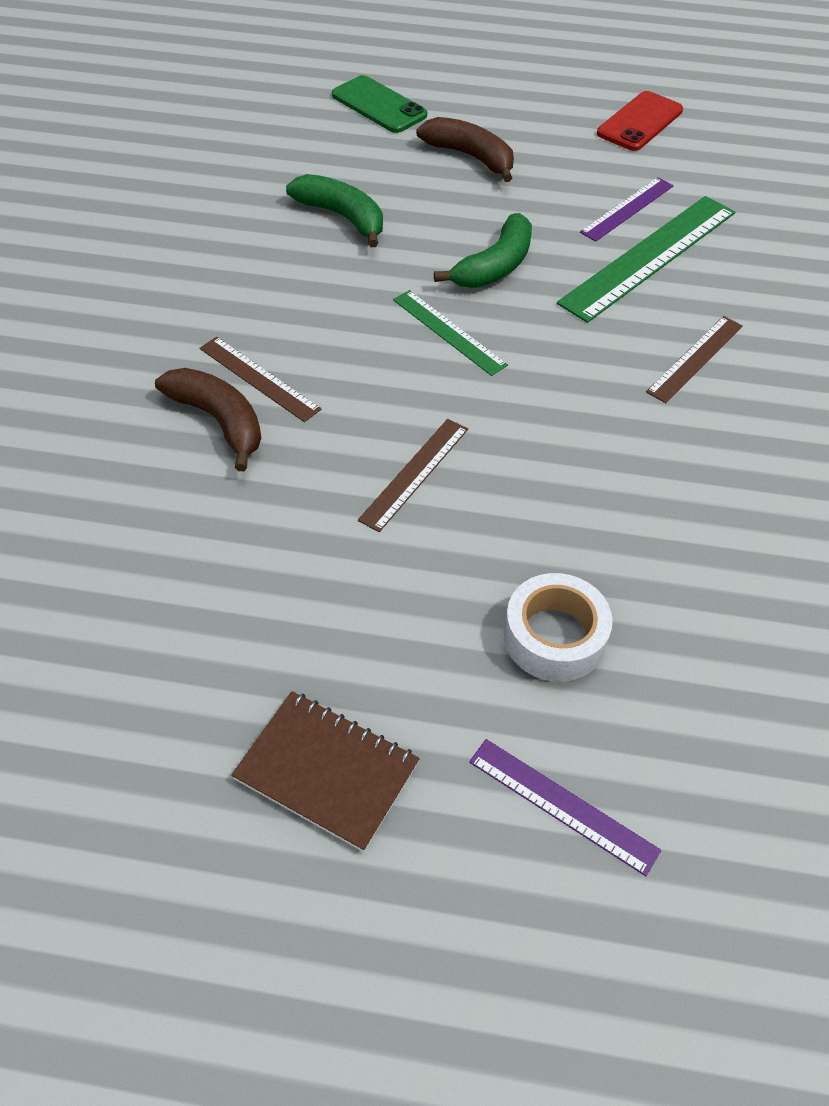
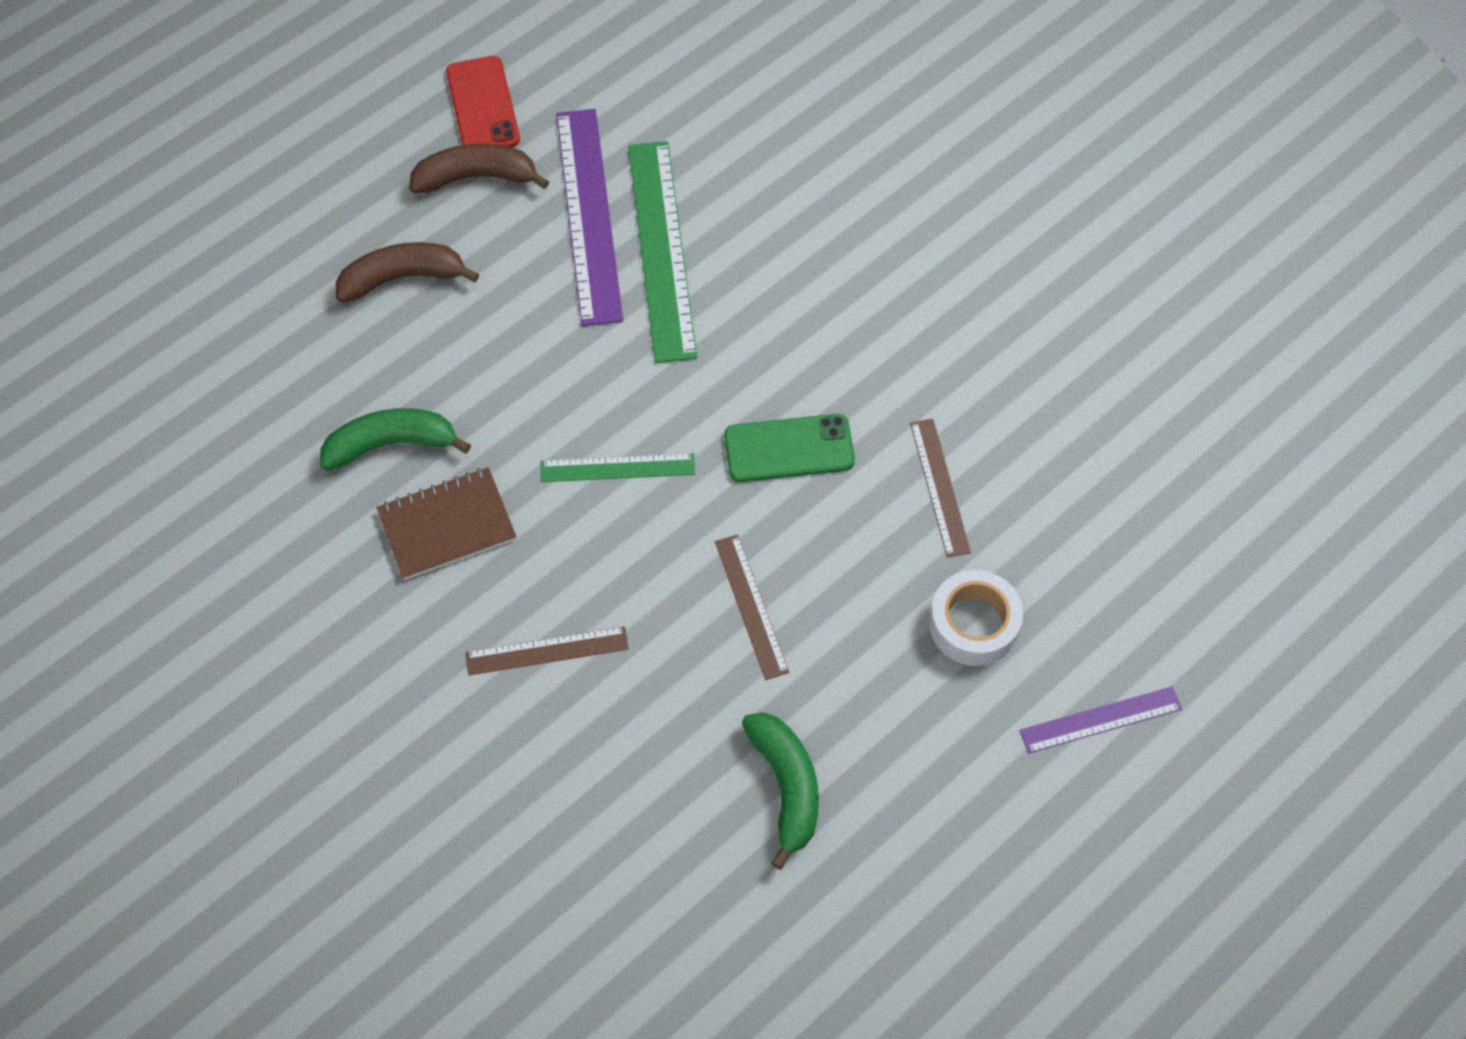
camera: 50 degrees left, 10 degrees up
(219, 421) = (572, 713): brown banana -> brown banana (476, 177)
(327, 771) = (967, 849): brown notebook -> brown notebook (447, 525)
(379, 105) = (248, 294): green phone -> green phone (789, 448)
(495, 266) = (568, 372): green banana -> green banana (786, 786)
(627, 209) = (588, 215): purple ruler -> purple ruler, size x1.81
(695, 358) = (800, 316): brown ruler -> brown ruler (939, 487)

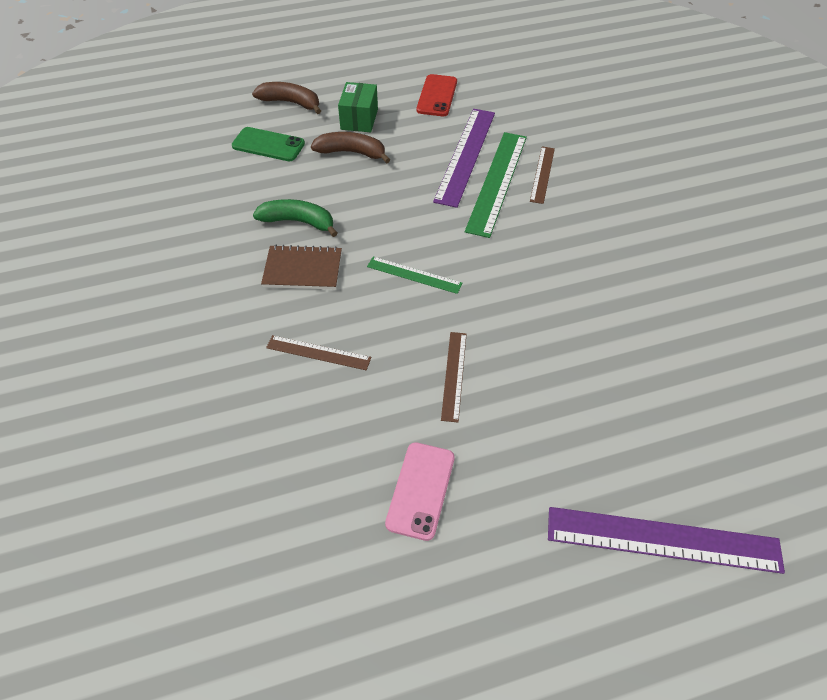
camera: 25 degrees right, 10 degrees down
(378, 204) = (359, 119): none -> green box
(476, 177) = (416, 123): brown banana -> brown banana (290, 103)
(786, 786) = (421, 490): green banana -> pink phone
(789, 448) = (521, 300): green phone -> green phone (268, 145)
(939, 487) = (607, 354): brown ruler -> brown ruler (542, 174)
(973, 624) = (595, 441): white tape -> none
(1100, 720) = (663, 540): purple ruler -> purple ruler, size x1.81

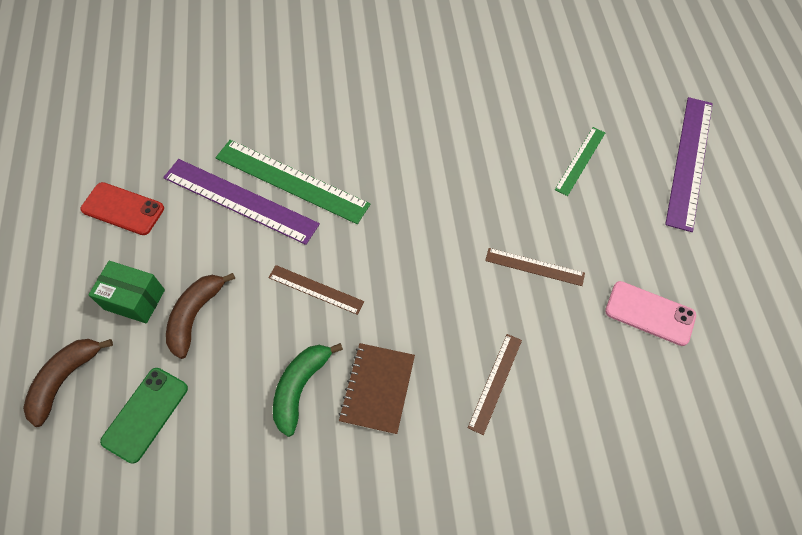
camera: 80 degrees left, 10 degrees up
(414, 275) = (407, 279): green ruler -> green ruler (580, 160)
(542, 174) = (291, 140): brown ruler -> brown ruler (316, 289)

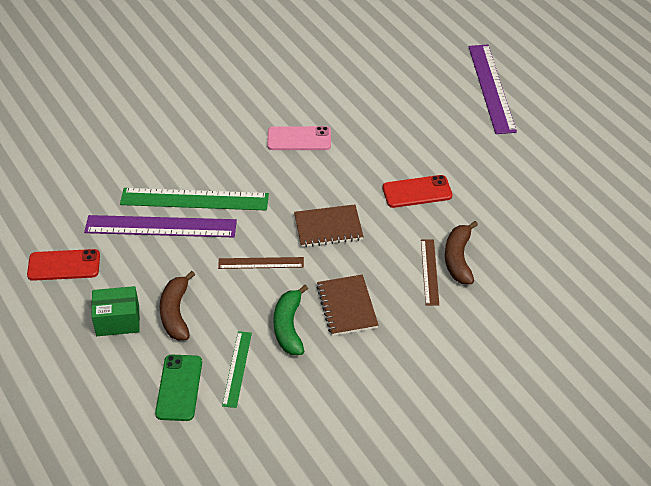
camera: 25 degrees left, 15 degrees down
(65, 379) = (97, 391): brown banana -> brown banana (458, 259)
(411, 274) = (328, 227): none -> brown notebook
(534, 267) = (417, 192): brown ruler -> red phone
(580, 160) = (412, 113): green ruler -> green ruler (237, 368)
(649, 313) = (513, 192): pink phone -> pink phone (299, 139)

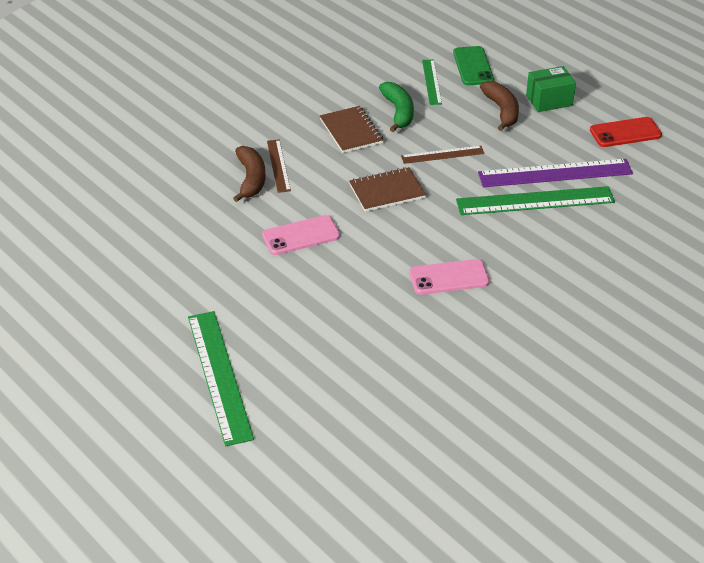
camera: 170 degrees right, 5 degrees down
(417, 192) = (301, 236): red phone -> pink phone
(491, 88) = (219, 376): purple ruler -> green ruler

